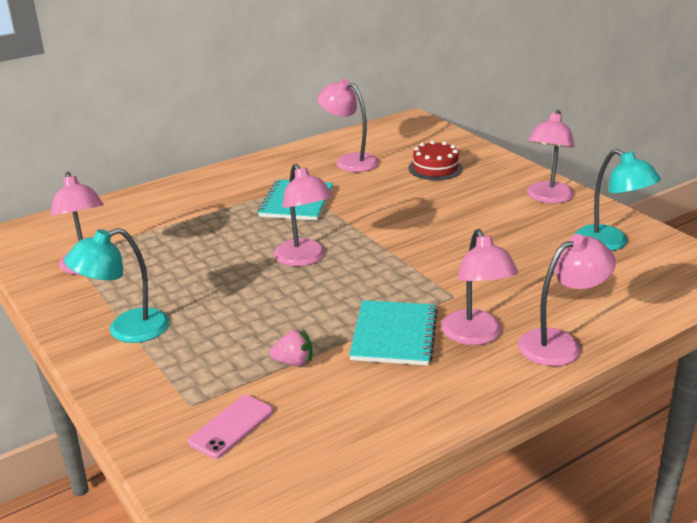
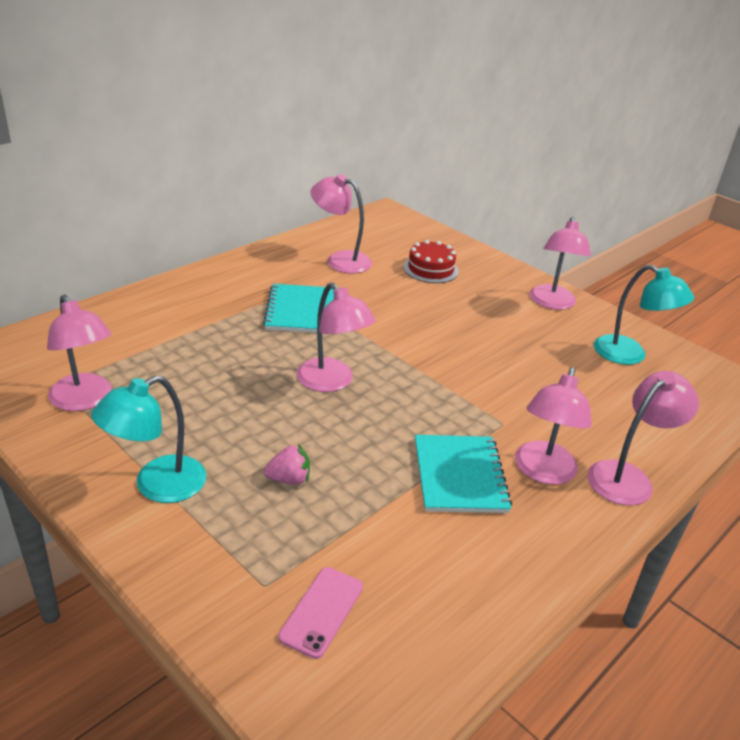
camera: 15 degrees left, 5 degrees up
(294, 362) = (364, 518): pink strawberry -> pink strawberry (289, 479)
(476, 336) = (543, 472): pink lamp -> pink lamp turned 45 degrees clockwise

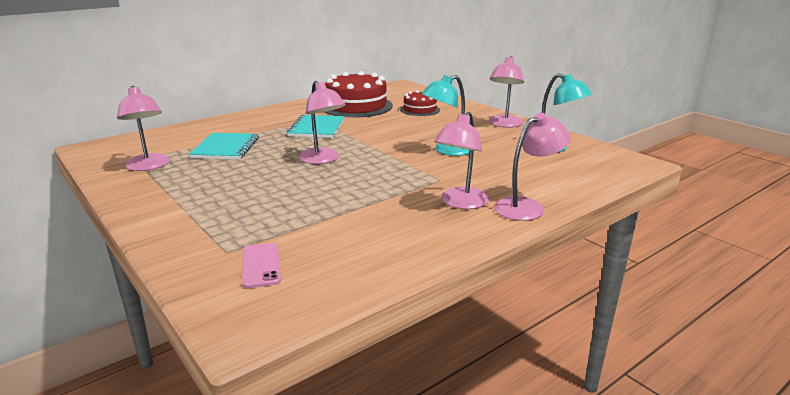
camera: 10 degrees right, 10 degrees down
(157, 486) = (176, 204): turquoise lamp -> turquoise lamp (447, 150)
(289, 479) = (269, 203): pink strawberry -> none
(322, 611) = (261, 265): pink phone -> pink phone turned 45 degrees counterclockwise
(340, 260) = (356, 106): pink lamp -> red cake
(459, 476) = (395, 204): turquoise notebook -> turquoise notebook (226, 148)

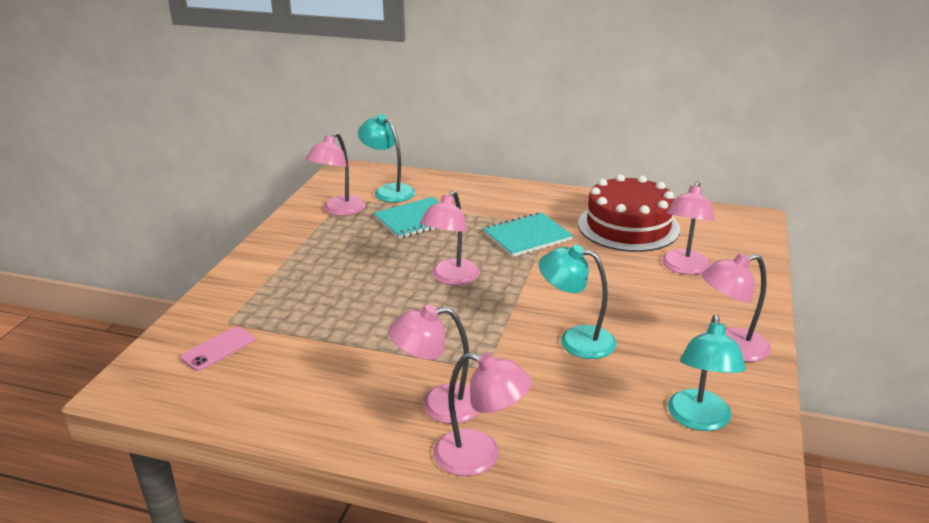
camera: 55 degrees right, 5 degrees up
(163, 144) = (388, 191): none -> turquoise lamp
(420, 109) = (684, 268): red cake -> pink lamp

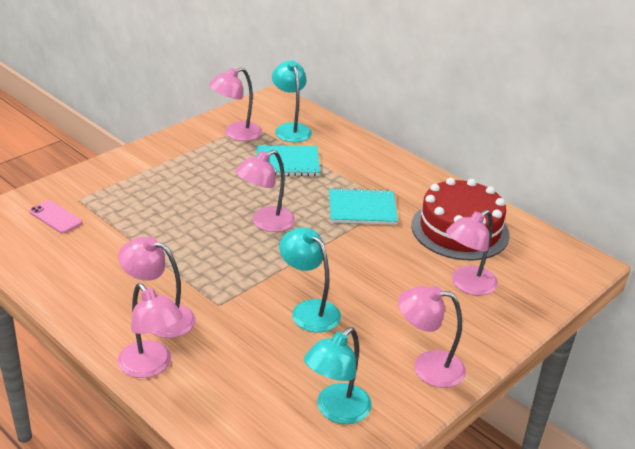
camera: 25 degrees right, 5 degrees up
(218, 349) = (55, 217): pink phone -> pink phone turned 60 degrees clockwise

